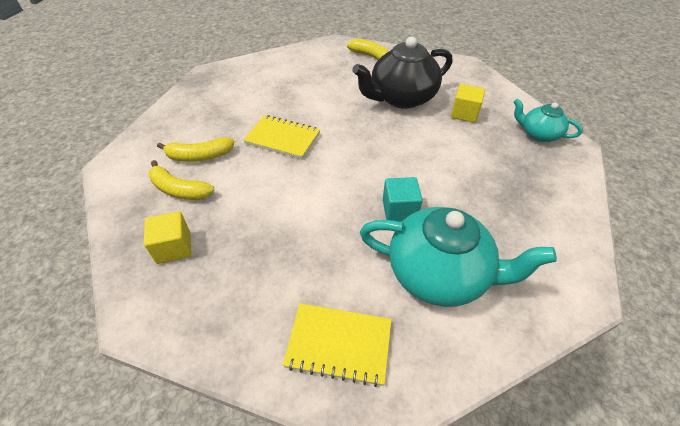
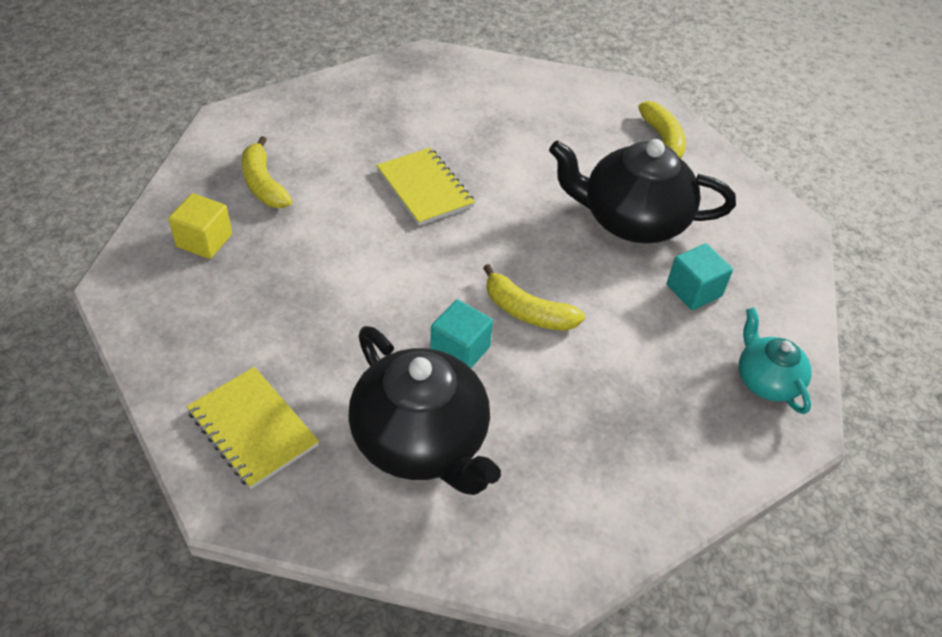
camera: 35 degrees right, 0 degrees up
(199, 156) = (317, 158): yellow banana -> yellow banana (527, 312)
(439, 273) = (422, 441): turquoise teapot -> black teapot
(464, 114) = (694, 290): yellow cube -> turquoise cube

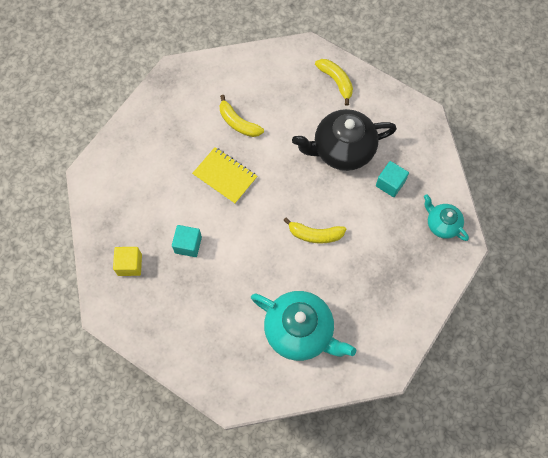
camera: 20 degrees left, 20 degrees up
(253, 428) = (220, 361): yellow notebook -> none
(263, 184) = (137, 212): yellow banana -> yellow banana (238, 123)
(422, 441) = (300, 331): black teapot -> turquoise teapot
(460, 350) = (293, 273): turquoise cube -> turquoise cube (188, 245)

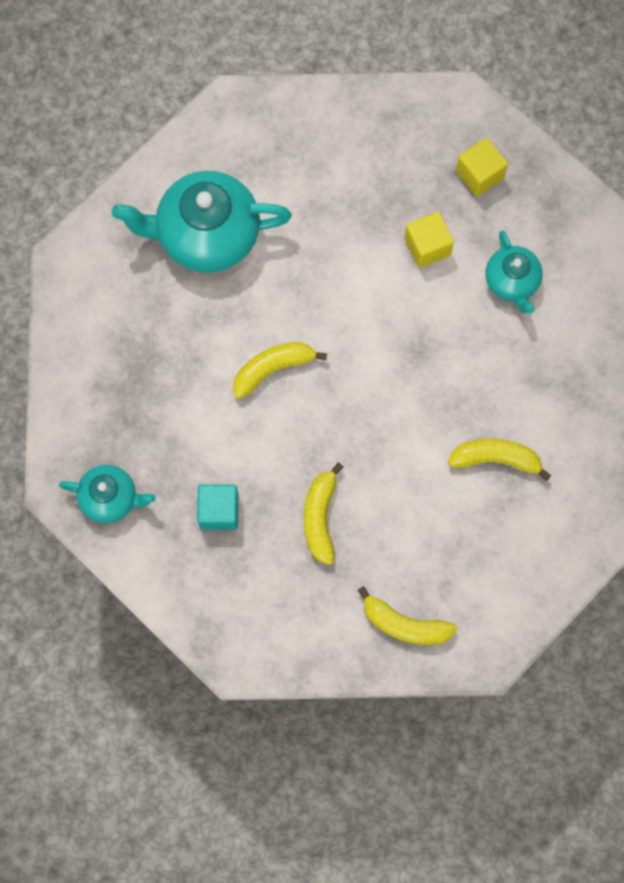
camera: 145 degrees right, 5 degrees up
(161, 198) = (512, 282): none -> turquoise teapot
(188, 245) = (427, 246): turquoise cube -> yellow cube
(225, 176) = (452, 369): yellow notebook -> none
(342, 149) = (320, 518): black teapot -> yellow banana

